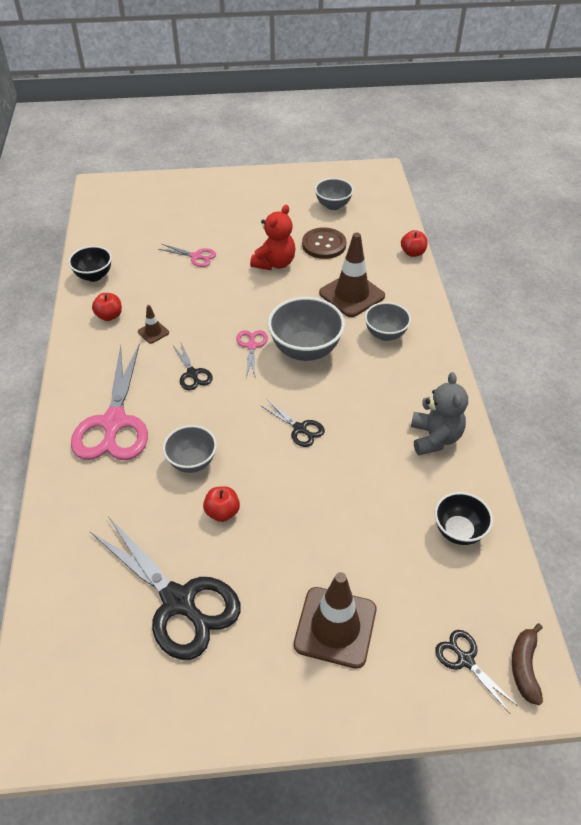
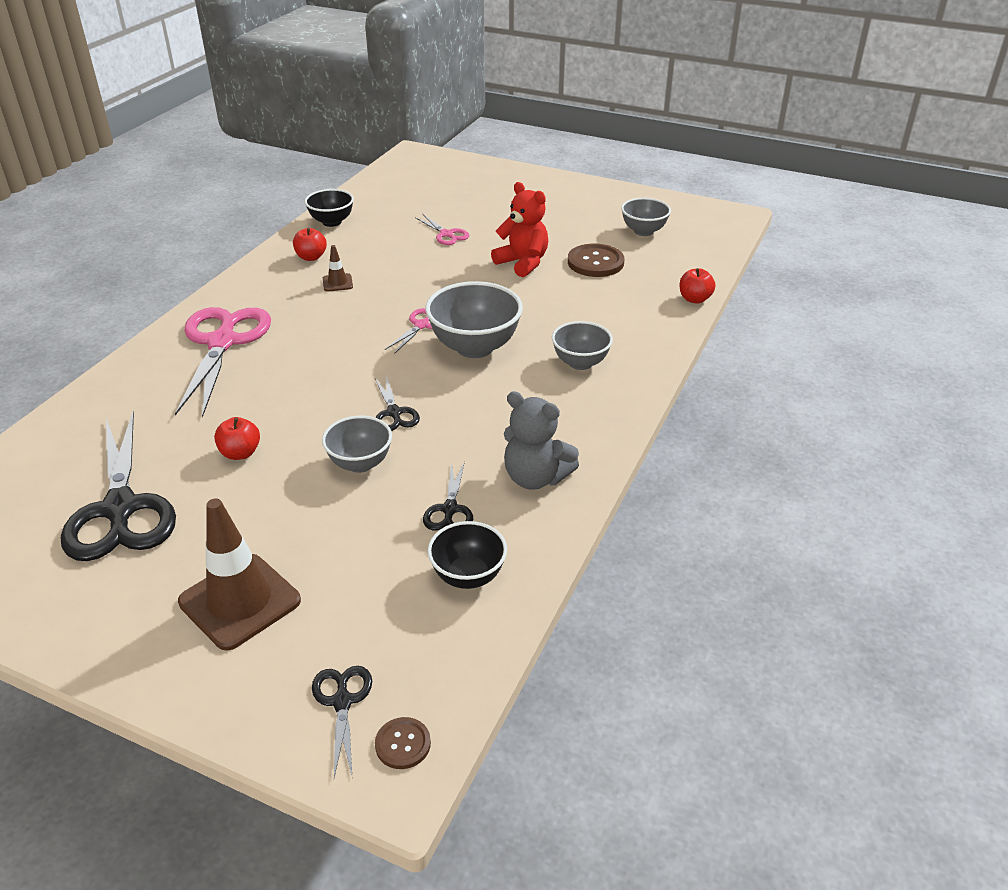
camera: 30 degrees right, 10 degrees down
(114, 423) = (222, 342): pink scissors -> pink scissors turned 150 degrees clockwise
(192, 374) = (337, 328): black scissors -> black scissors (450, 509)
(192, 462) = (258, 400): grey bowl -> grey bowl (360, 463)
(274, 263) = (523, 263): red teddy bear -> red teddy bear turned 105 degrees counterclockwise
(351, 295) = (579, 315): brown traffic cone -> none
(435, 438) = (535, 477): grey teddy bear -> grey teddy bear turned 90 degrees clockwise
(524, 667) = (403, 744): brown banana -> brown button

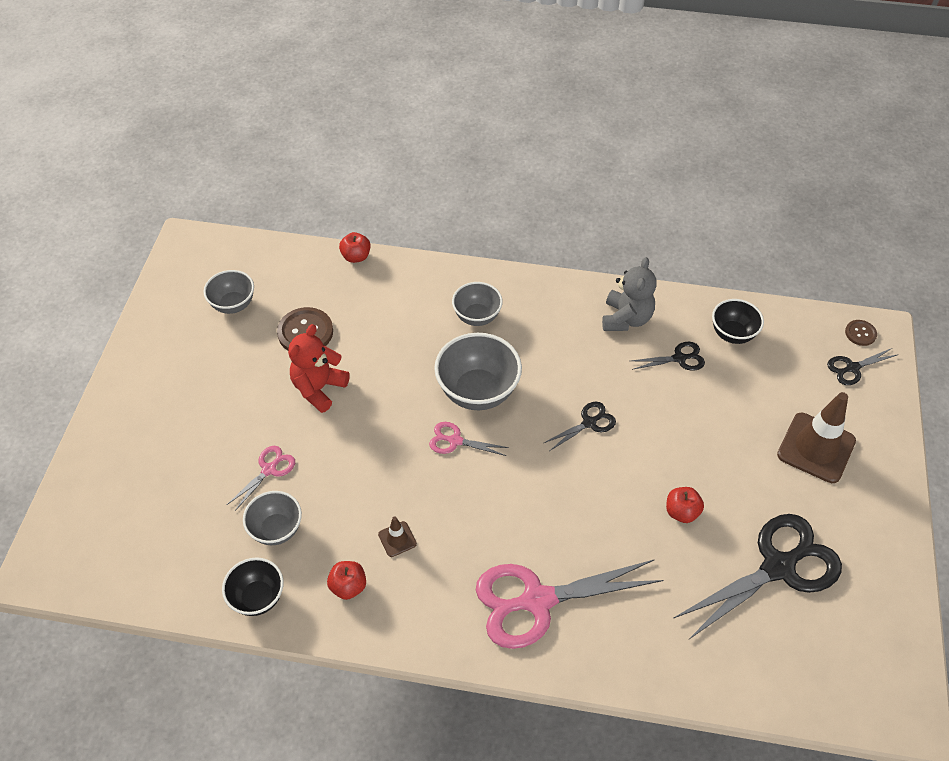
camera: 105 degrees left, 15 degrees up
(360, 463) = (657, 426): grey bowl -> grey bowl (276, 529)

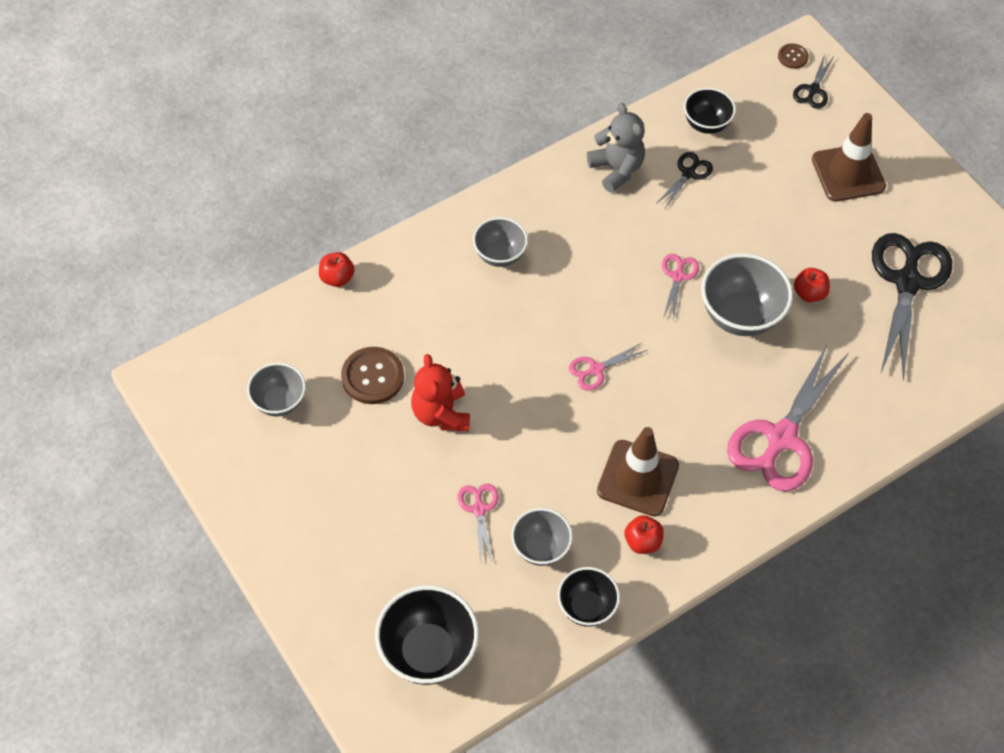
camera: 45 degrees left, 5 degrees up
(128, 534) = (428, 652): none -> black bowl
(397, 539) = (637, 478): brown traffic cone -> brown traffic cone, size x2.17
(478, 392) = (569, 317): grey bowl -> grey bowl (740, 315)
(589, 423) = (678, 276): black scissors -> pink scissors

